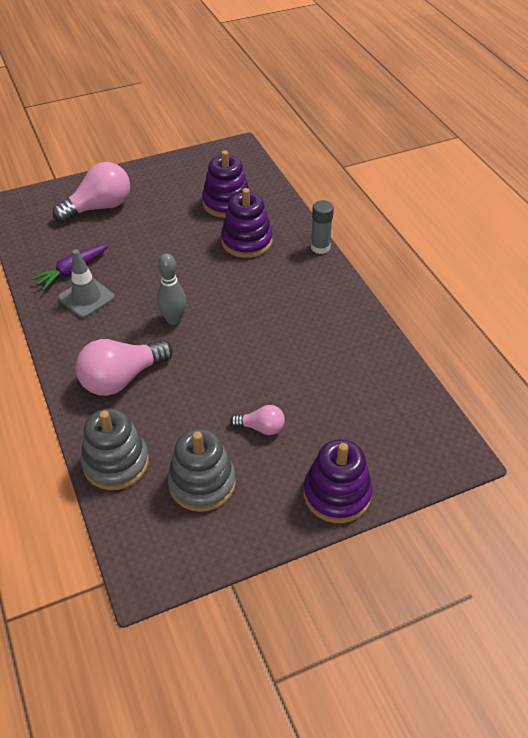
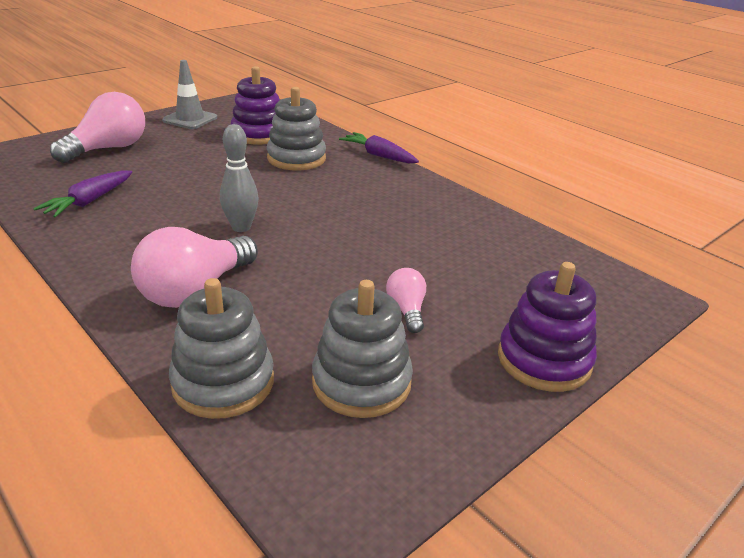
camera: 20 degrees left, 15 degrees down
(86, 298) = (117, 222): grey traffic cone -> grey traffic cone (190, 119)
(246, 241) = (296, 158): purple stacking toy -> grey stacking toy
(261, 428) = (407, 310): pink light bulb -> pink light bulb turned 90 degrees counterclockwise
(320, 247) = (379, 155): grey glue stick -> purple carrot

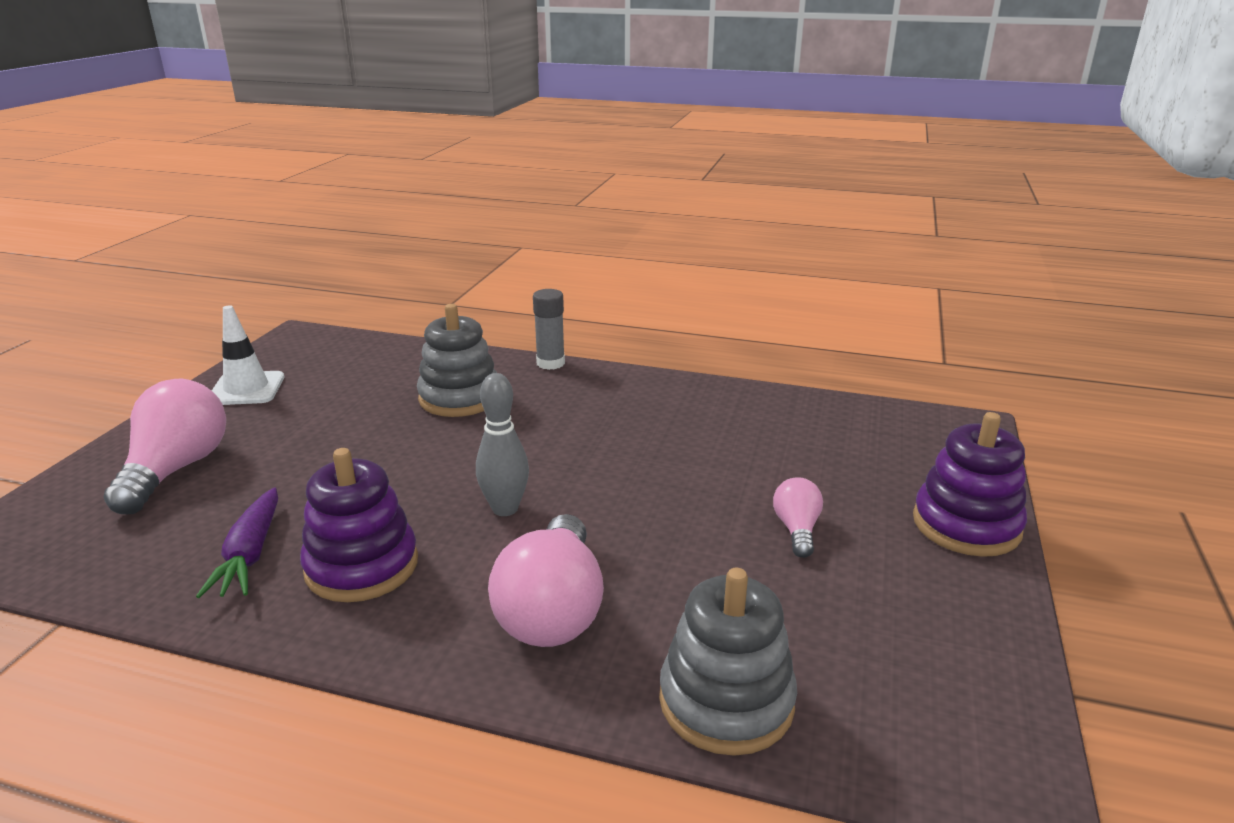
camera: 30 degrees left, 5 degrees down
(190, 119) = (246, 389): grey traffic cone -> white traffic cone
(259, 134) = (371, 381): purple stacking toy -> purple stacking toy (362, 566)
(361, 382) = (853, 627): grey stacking toy -> none
(379, 155) = (550, 363): purple carrot -> grey glue stick
(407, 310) = (796, 529): pink light bulb -> pink light bulb turned 45 degrees clockwise

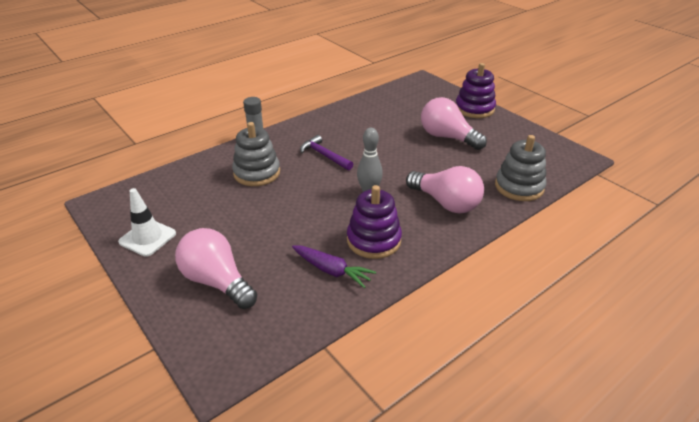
camera: 55 degrees left, 10 degrees up
(568, 429) = (324, 155): none -> purple hammer
(796, 529) = (447, 137): pink light bulb -> pink light bulb, size x1.94

